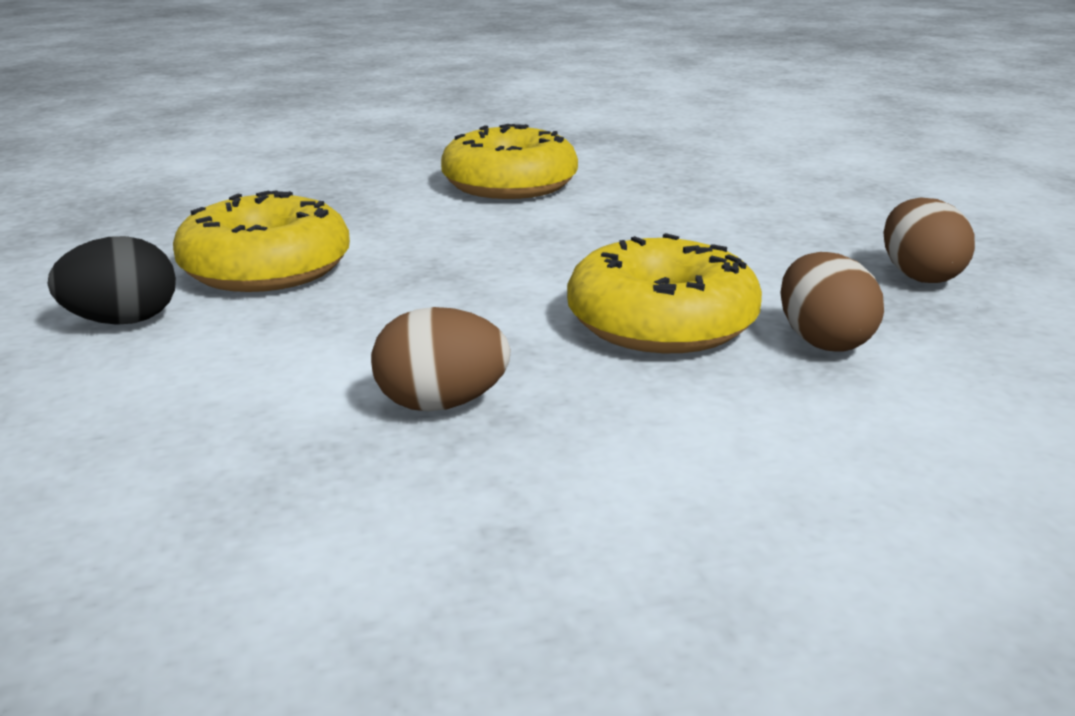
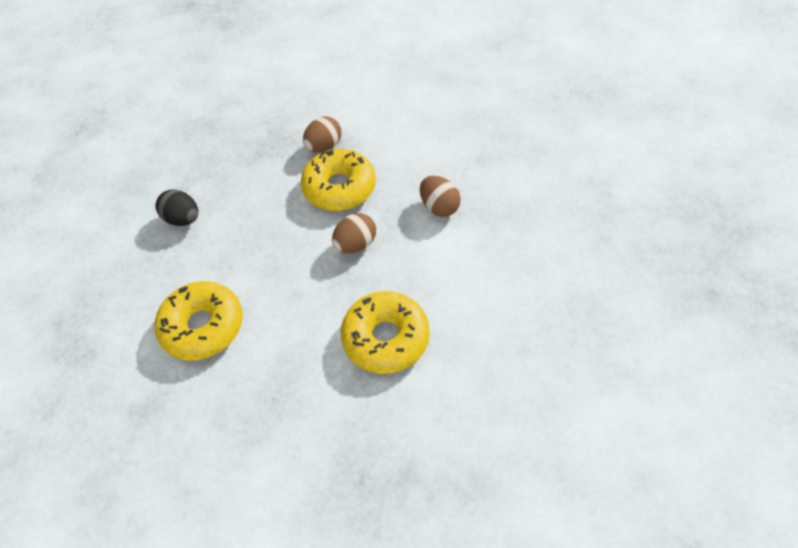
camera: 120 degrees left, 30 degrees up
(123, 321) = (469, 339): black egg -> black egg (183, 219)
(919, 276) = (245, 142): brown egg -> brown egg (356, 244)

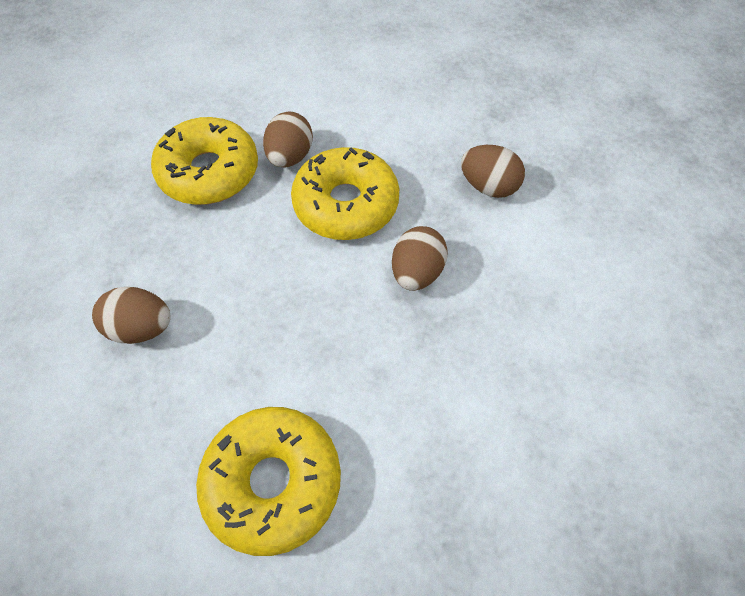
camera: 30 degrees left, 5 degrees up
(183, 219) = (142, 327): black egg -> brown egg
(386, 338) = (539, 384): yellow donut -> yellow donut (209, 172)

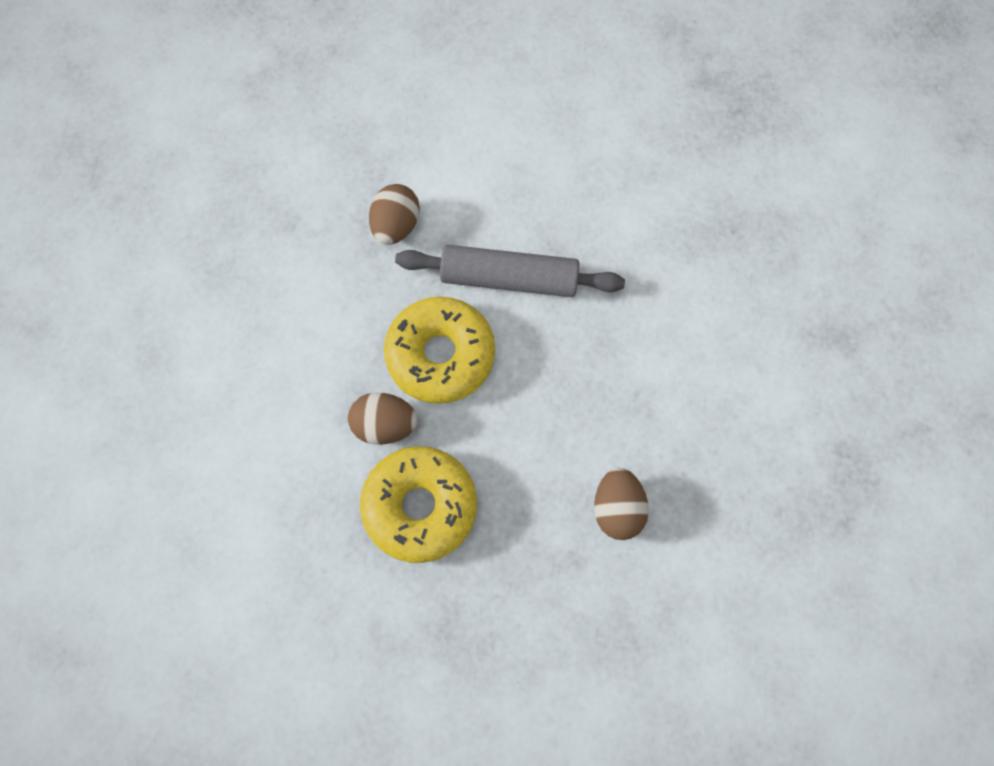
camera: 100 degrees left, 10 degrees up
(273, 481) = (722, 358): yellow donut -> none
(416, 272) = (509, 279): brown egg -> grey rolling pin

